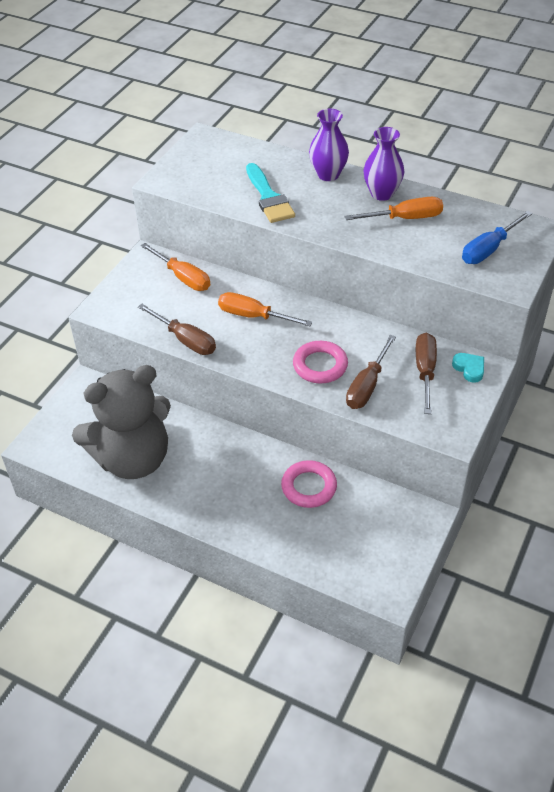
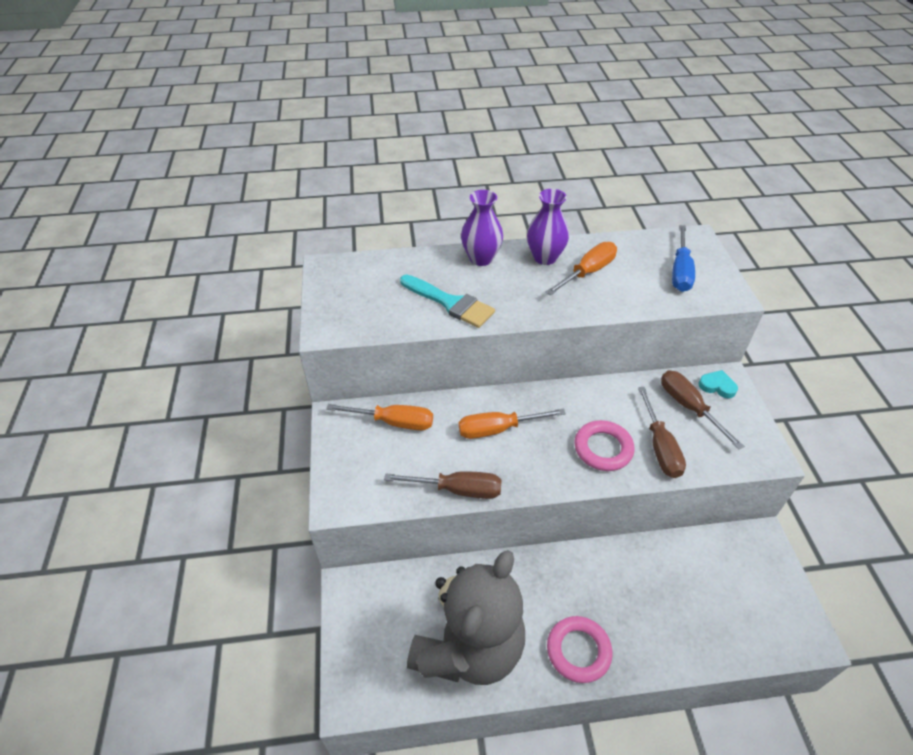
camera: 35 degrees left, 0 degrees up
(309, 487) = (651, 572): pink ring -> pink ring (578, 651)

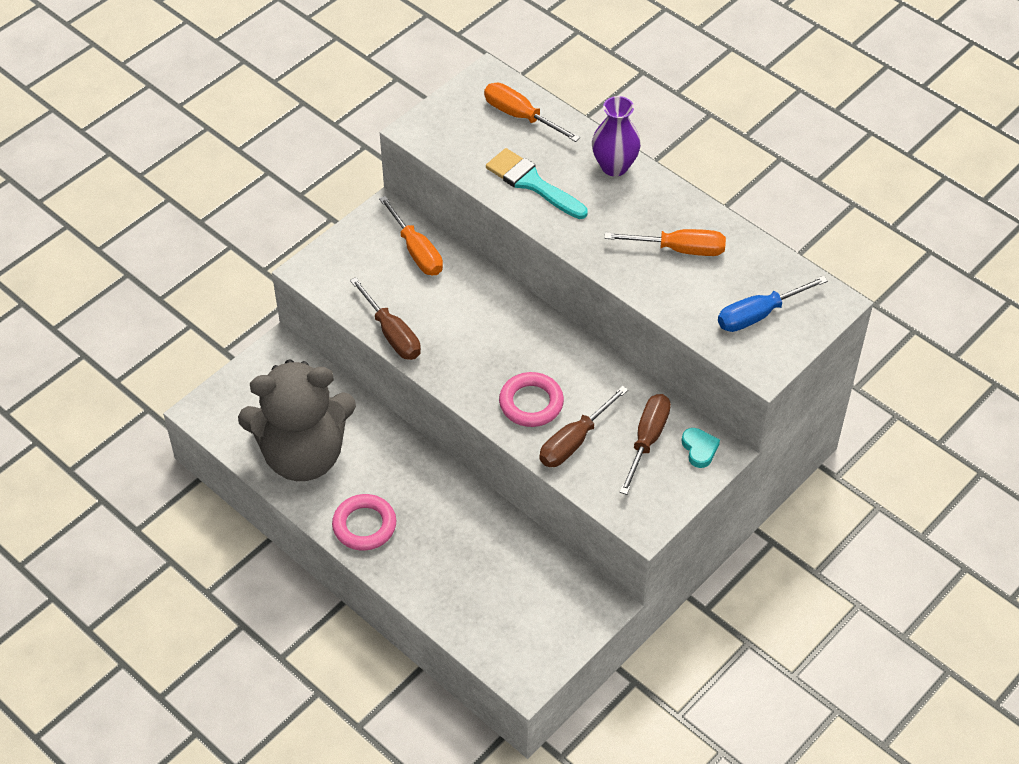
camera: 50 degrees right, 5 degrees up
(450, 303) = (532, 183): turquoise brush -> turquoise brush turned 135 degrees clockwise
(498, 429) = (479, 322): orange screwdriver -> orange screwdriver (520, 116)
(545, 257) = (667, 208): purple vase -> none

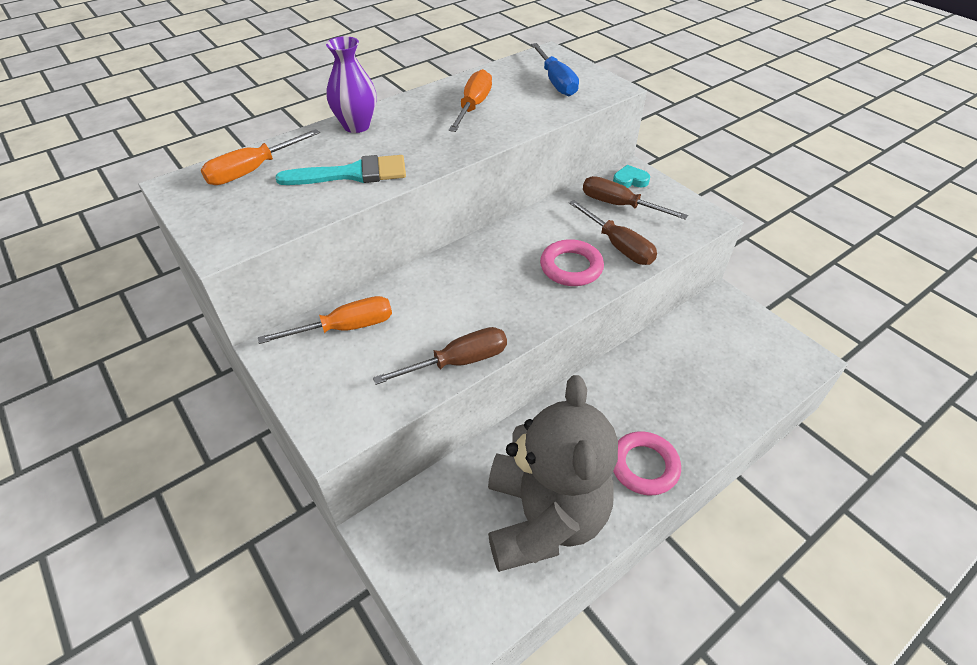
camera: 80 degrees left, 5 degrees down
(532, 183) = (352, 174): turquoise brush -> turquoise brush turned 150 degrees counterclockwise

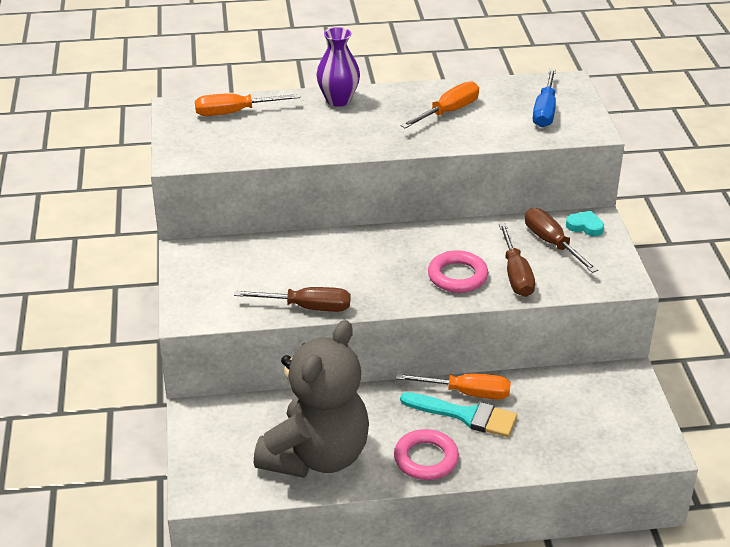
camera: 30 degrees right, 10 degrees down
(345, 328) = (244, 255): orange screwdriver -> orange screwdriver (467, 393)
(352, 174) = (304, 137): turquoise brush -> turquoise brush (465, 415)

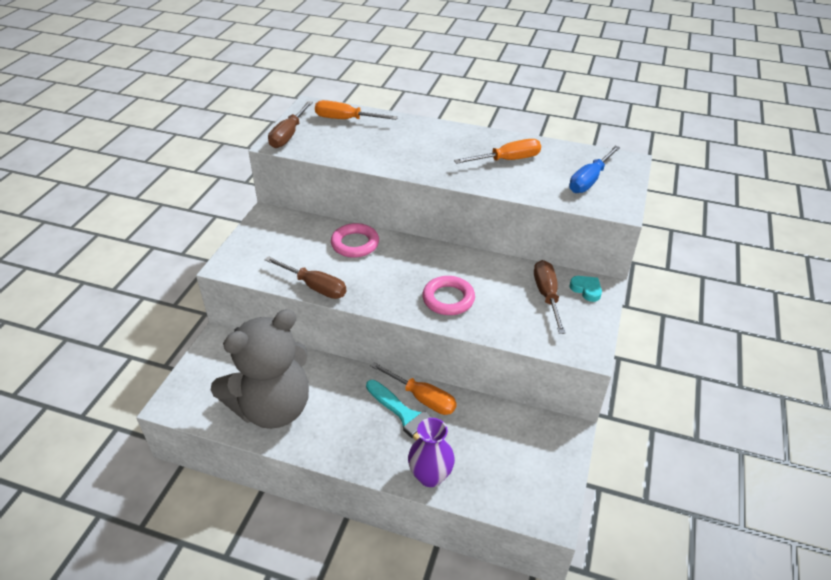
camera: 25 degrees right, 5 degrees up
(338, 100) = (429, 129): purple vase -> purple vase (430, 476)
(426, 459) = (350, 443): pink ring -> pink ring (355, 244)
(516, 274) = (497, 313): brown screwdriver -> brown screwdriver (288, 135)

